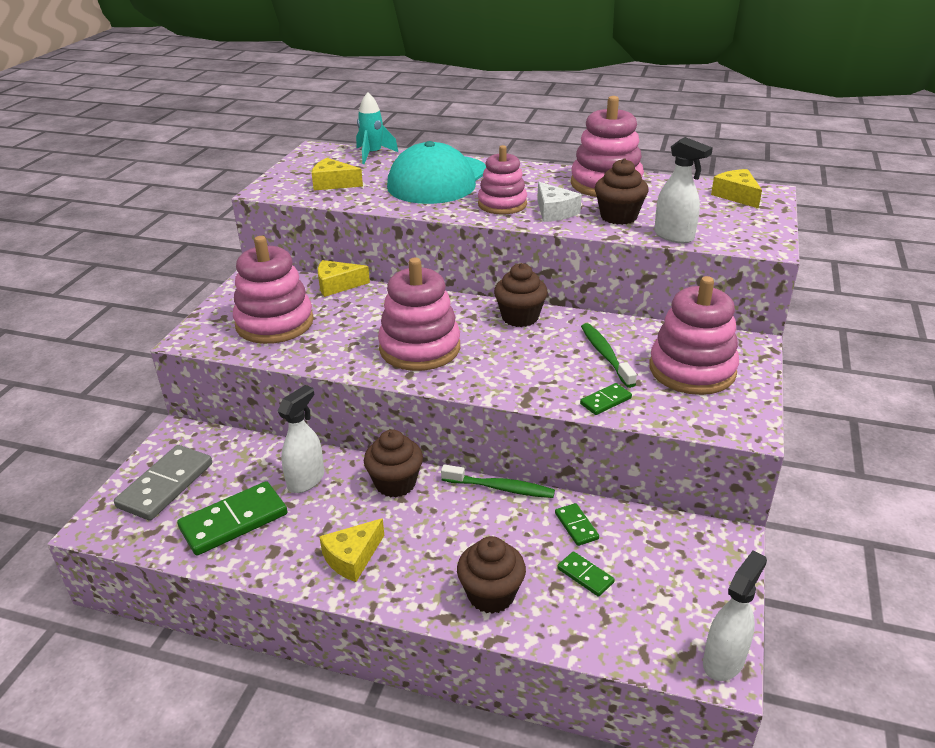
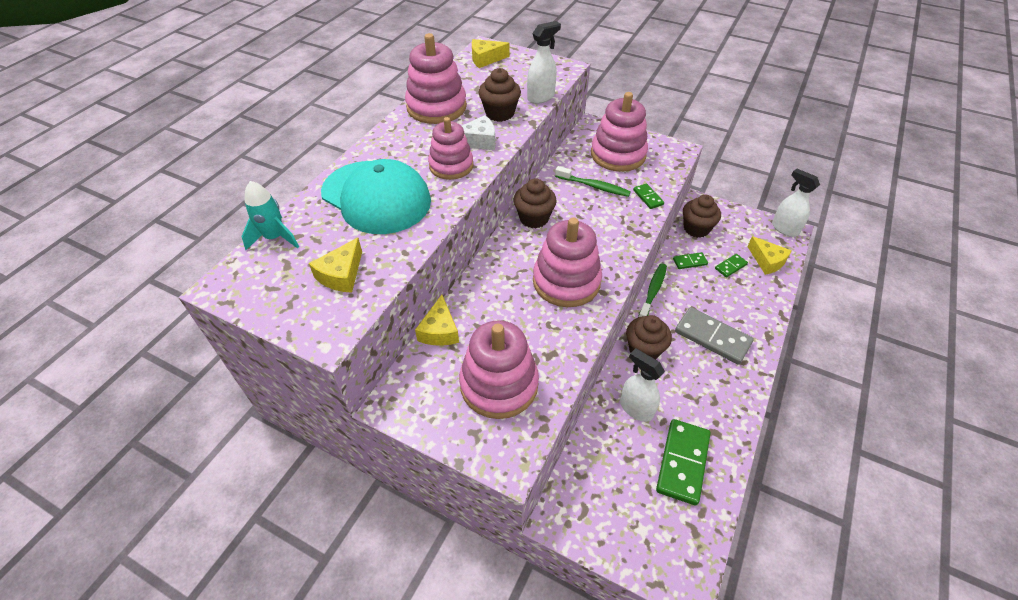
camera: 80 degrees left, 15 degrees up
(165, 485) = (634, 524): grey domino -> grey domino (712, 337)
(234, 521) = (682, 462): green domino -> green domino turned 45 degrees clockwise
(352, 557) = (720, 382): yellow cheese -> yellow cheese (767, 261)
(491, 595) = (748, 311): brown cupcake -> brown cupcake (696, 228)
(605, 355) = (594, 186): green toothbrush -> green toothbrush turned 150 degrees counterclockwise

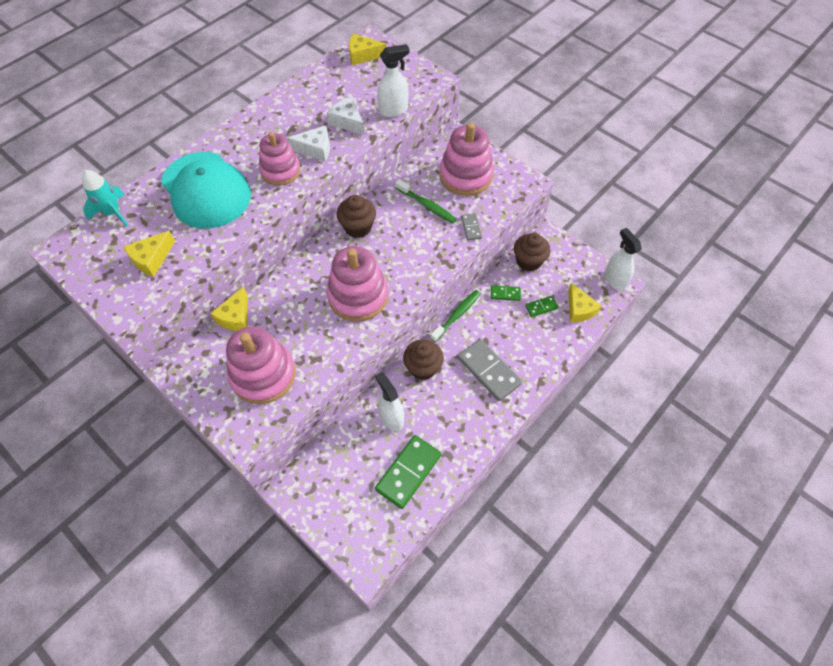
camera: 15 degrees right, 10 degrees up
(436, 107) = (294, 104): pink stacking toy -> none
(500, 113) = (348, 121): brown cupcake -> white cheese
(648, 197) = (471, 228): green domino -> grey domino

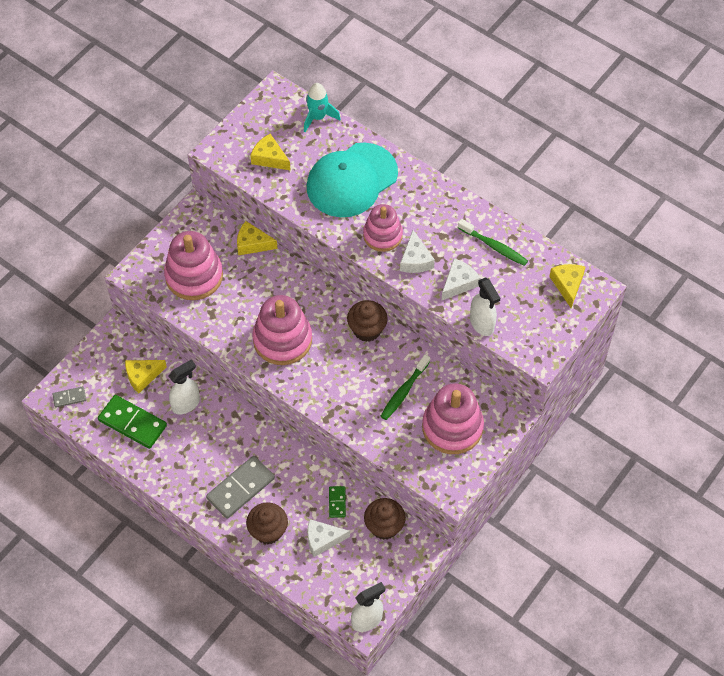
camera: 85 degrees right, 0 degrees up
(423, 368) = (241, 427): brown cupcake -> brown cupcake (268, 531)
(457, 315) = (306, 455): green toothbrush -> green toothbrush (494, 246)
(471, 228) = (377, 436): grey domino -> grey domino (69, 397)
(541, 307) = (323, 539): green domino -> white cheese
(579, 309) = (323, 579): yellow cheese -> yellow cheese (142, 376)

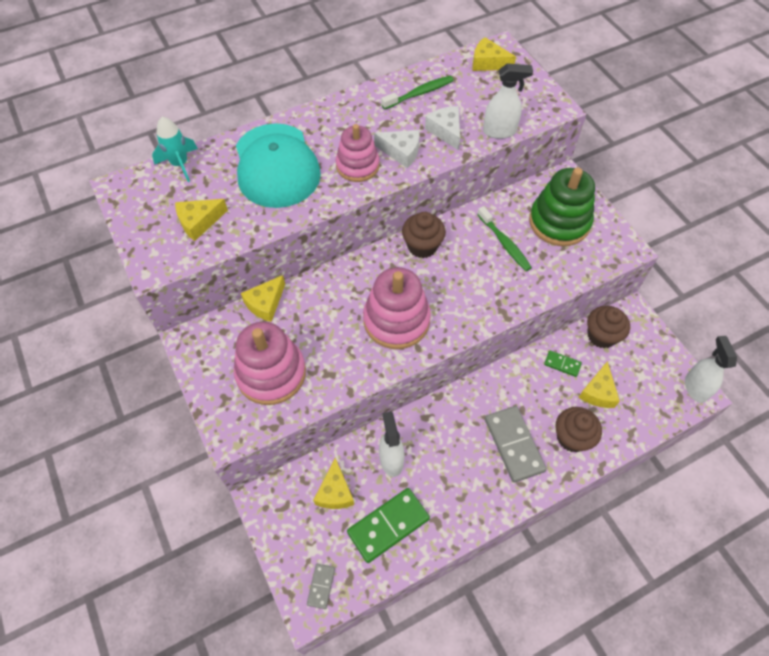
camera: 65 degrees left, 0 degrees up
(323, 539) = (598, 392): white cheese -> yellow cheese
(452, 427) = (559, 222): pink stacking toy -> green stacking toy

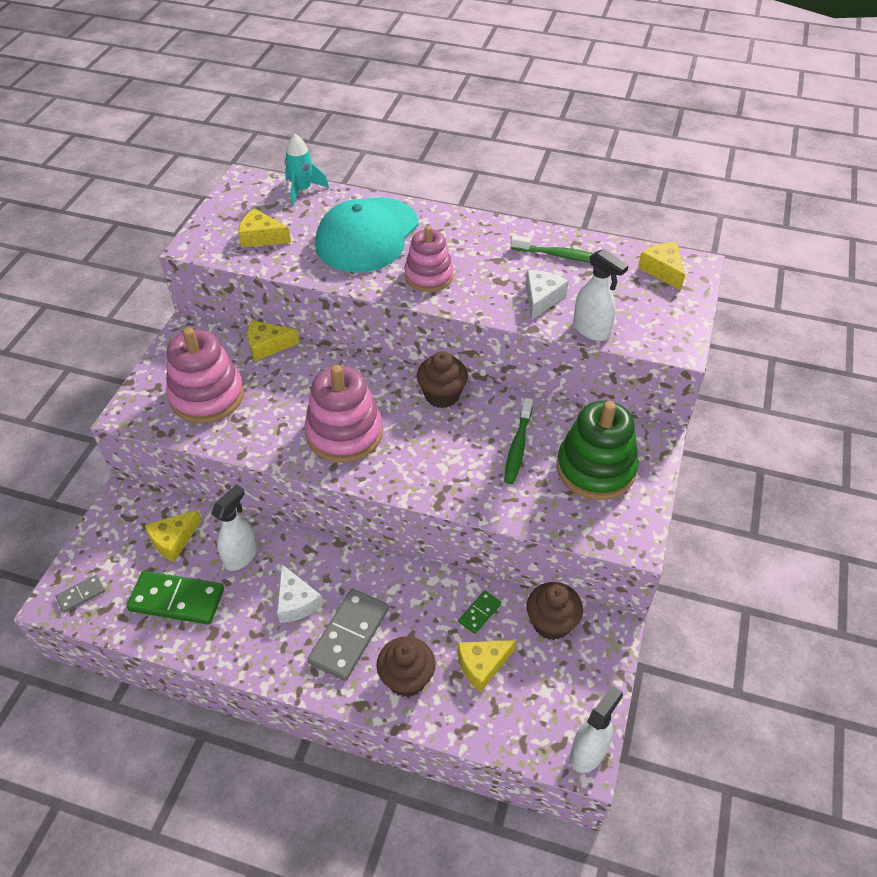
camera: 45 degrees right, 10 degrees down
(401, 152) = (479, 289): white cheese -> white cheese (296, 602)
(562, 364) = (479, 613): green domino -> green domino turned 60 degrees clockwise

